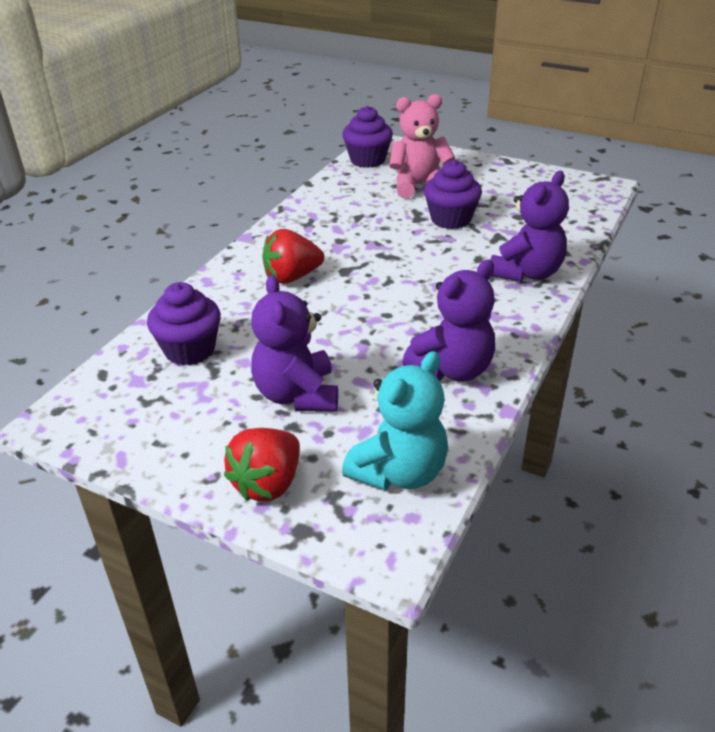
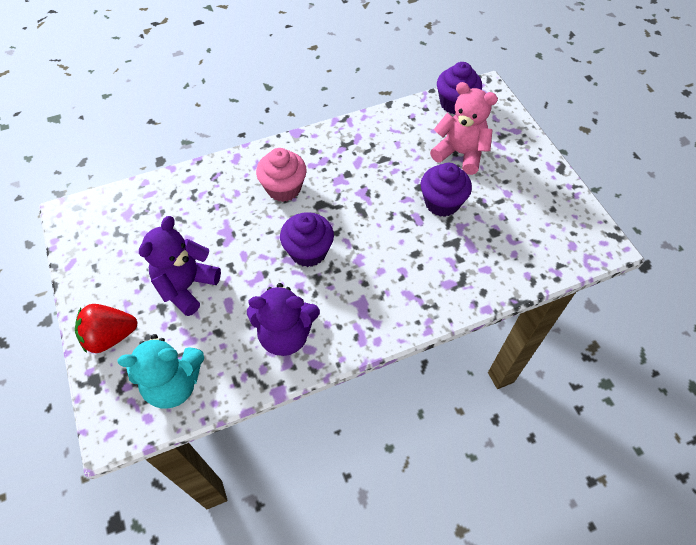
camera: 40 degrees right, 20 degrees up
(190, 350) = (172, 209): purple cupcake -> purple cupcake (308, 251)
(292, 277) = (284, 188): red strawberry -> pink cupcake
(526, 273) = (430, 290): purple teddy bear -> none

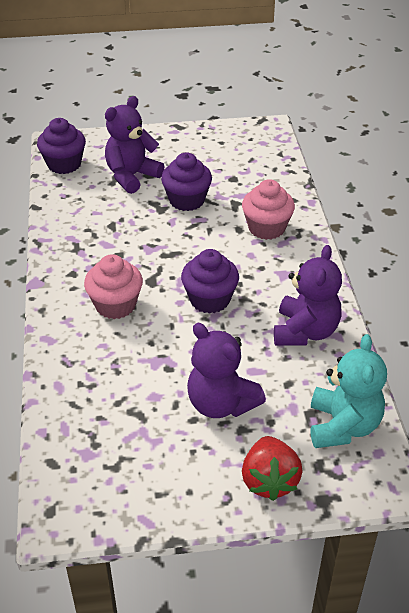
camera: 75 degrees left, 15 degrees down
(425, 276) = (266, 228): none -> pink cupcake
(460, 153) = (132, 176): pink teddy bear -> purple teddy bear

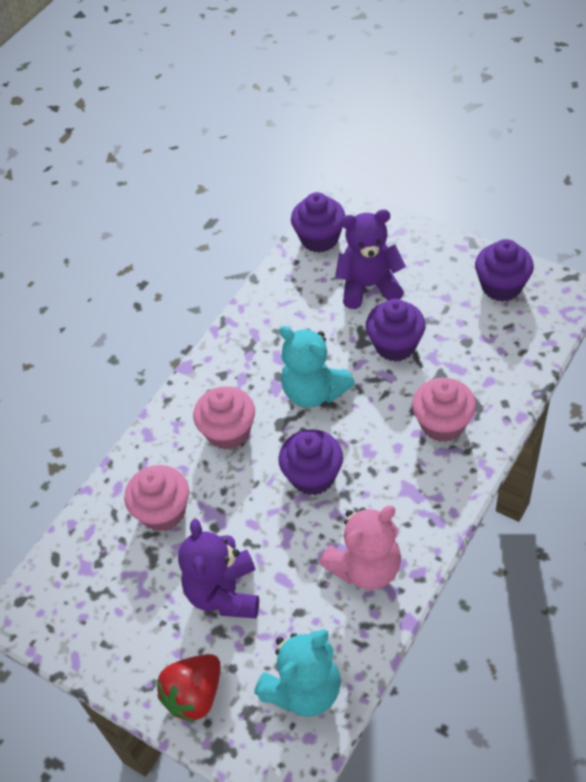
camera: 45 degrees right, 10 degrees up
(115, 380) = (163, 511): none -> pink cupcake
(156, 251) = (314, 391): none -> turquoise teddy bear
(223, 141) = (501, 286): none -> purple cupcake
(305, 331) = (366, 567): purple teddy bear -> pink teddy bear

